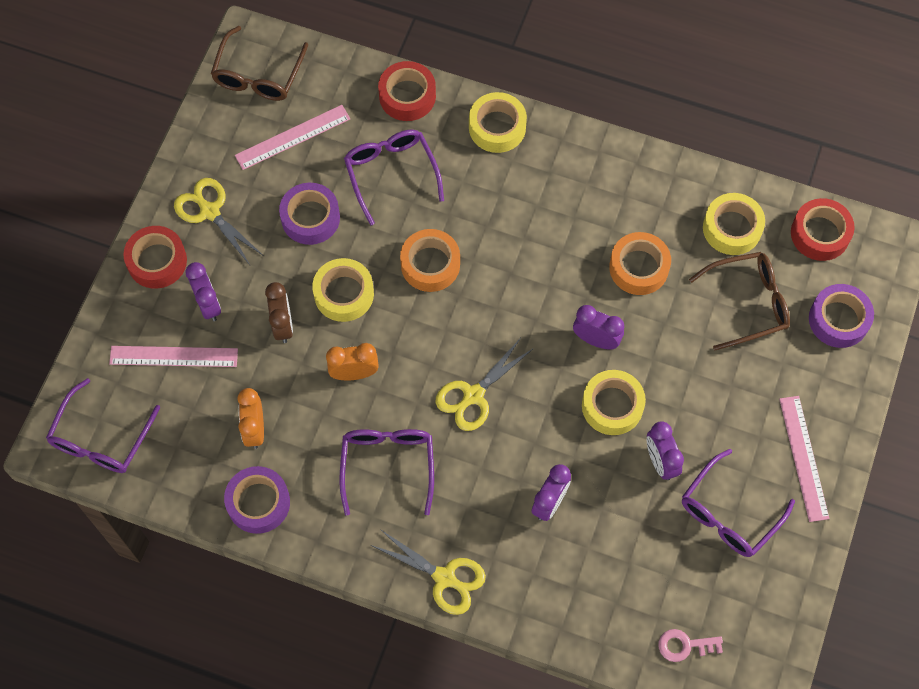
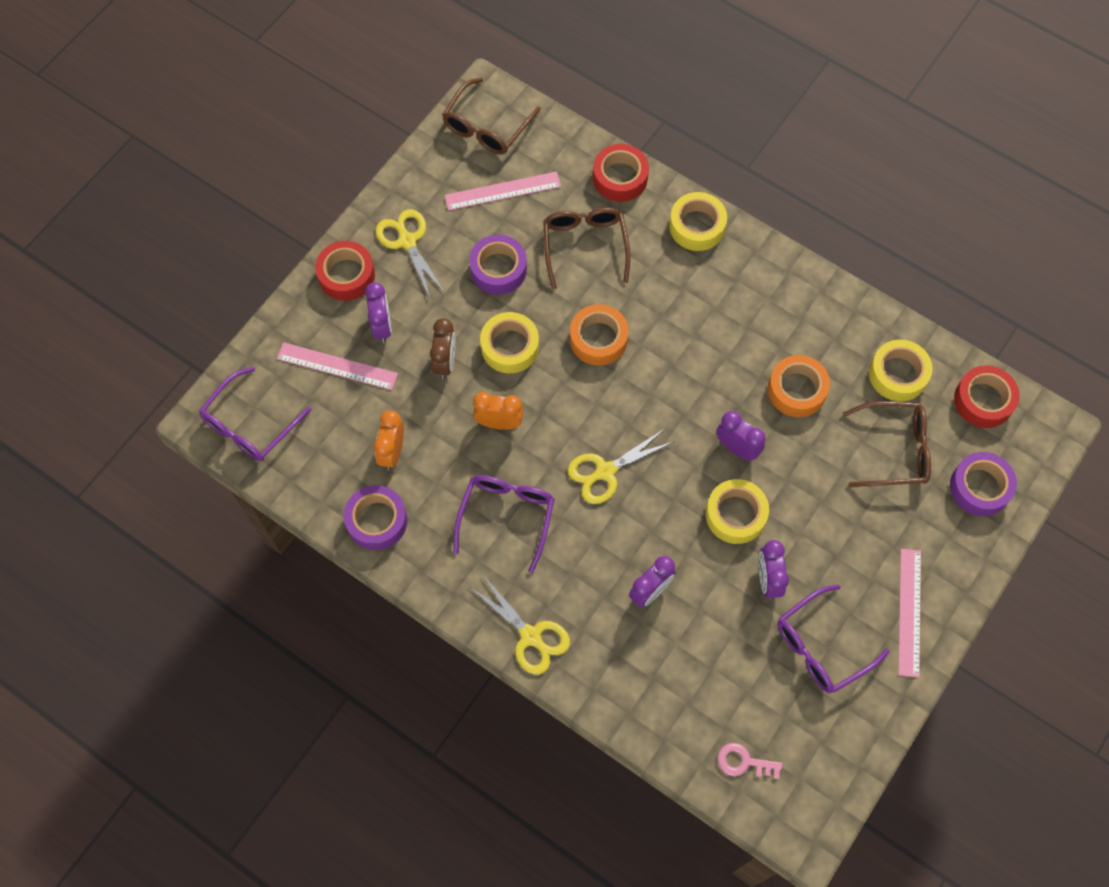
camera: 15 degrees right, 0 degrees up
(391, 173) = (585, 246): purple glasses -> brown glasses

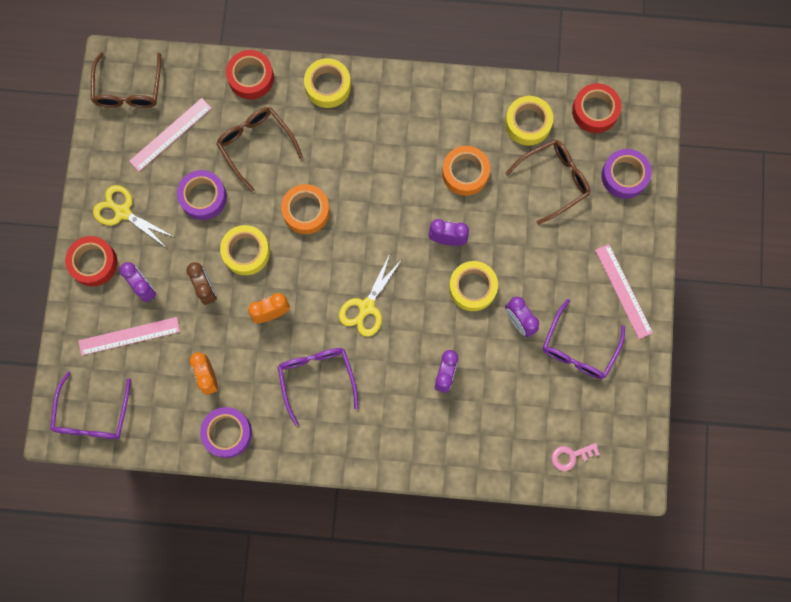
camera: 30 degrees left, 10 degrees up
(530, 636) = (382, 453): yellow scissors -> none

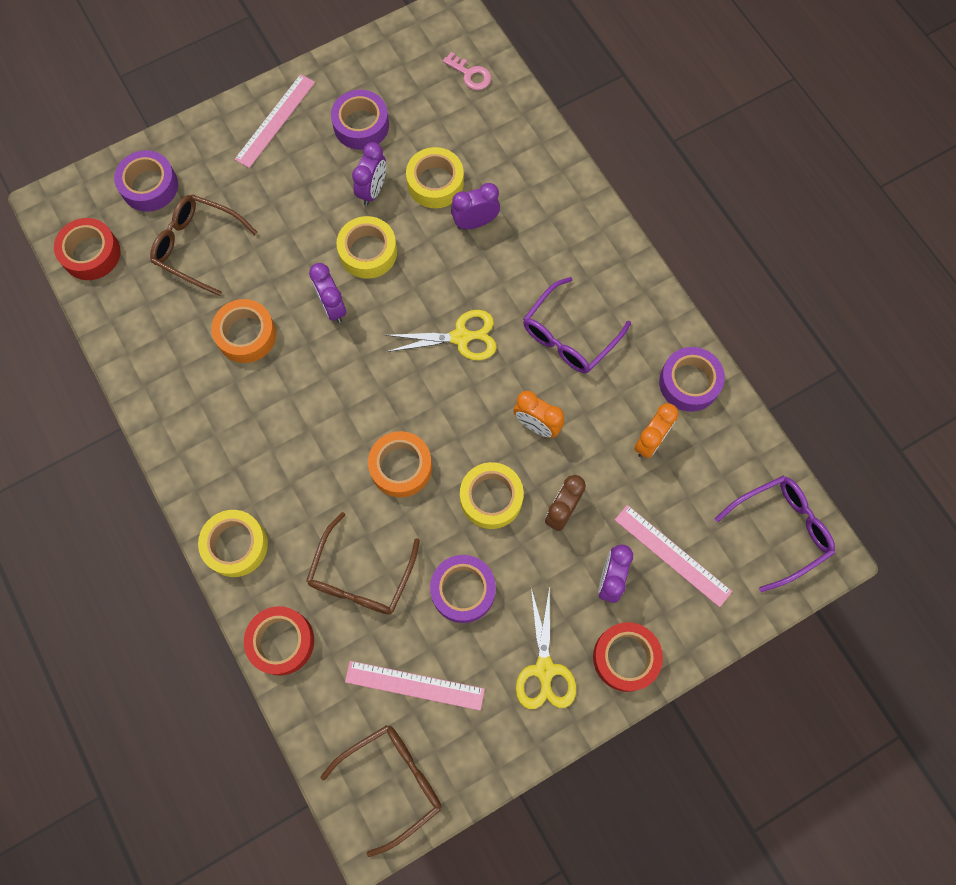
camera: 125 degrees left, 5 degrees down
(528, 123) = (147, 309): yellow tape -> yellow tape (435, 183)
(579, 348) = (361, 125): purple glasses -> purple tape

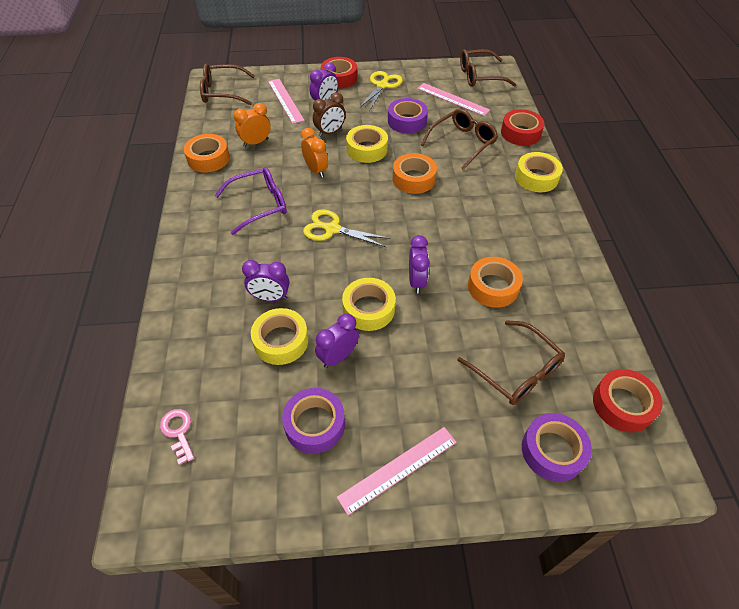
camera: 155 degrees left, 20 degrees down
(689, 383) = (208, 158): purple tape -> orange tape
(781, 530) = (222, 92): purple glasses -> brown glasses

